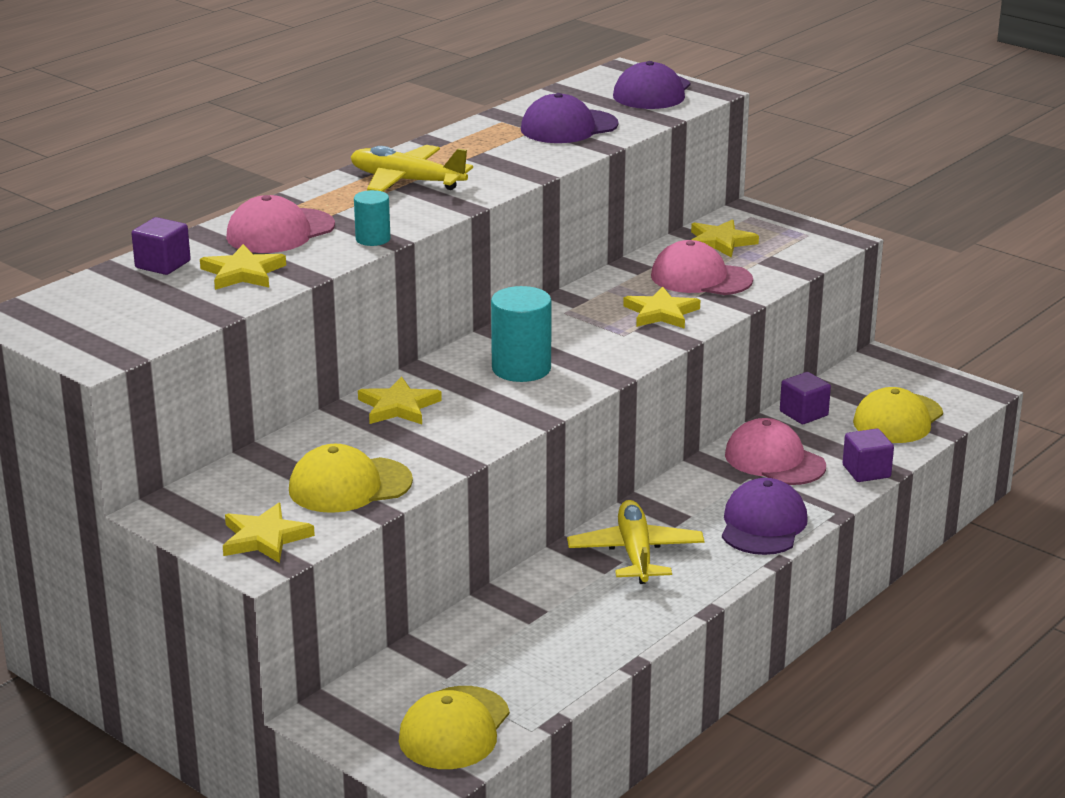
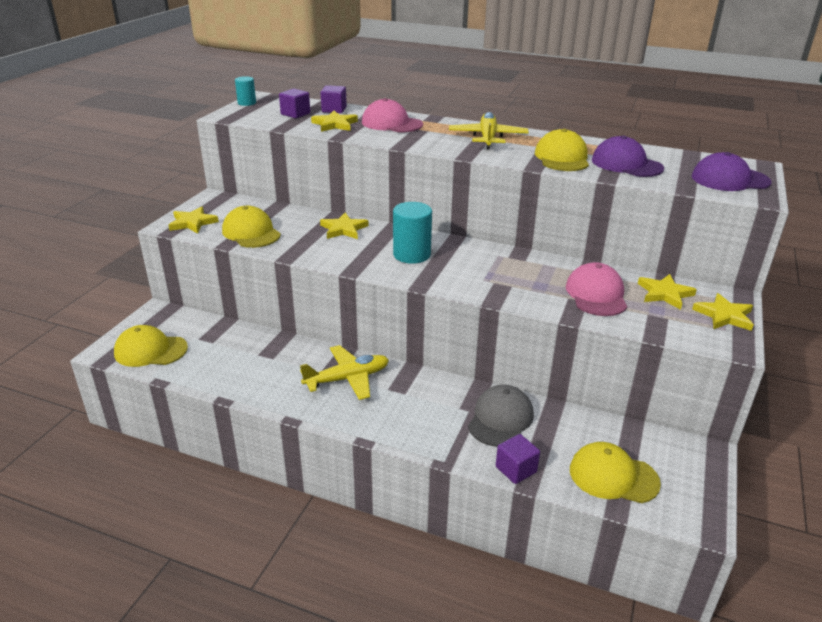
camera: 70 degrees right, 5 degrees up
(373, 239) = (399, 142): turquoise cylinder -> turquoise cylinder (247, 103)
(519, 155) = (562, 158): none -> yellow cap
(661, 313) = (527, 288): yellow star -> yellow star (724, 315)
(763, 524) = (409, 427): purple cap -> none
(774, 460) = (500, 419): pink cap -> grey cap
(803, 413) = (580, 423): purple cube -> purple cube (295, 114)

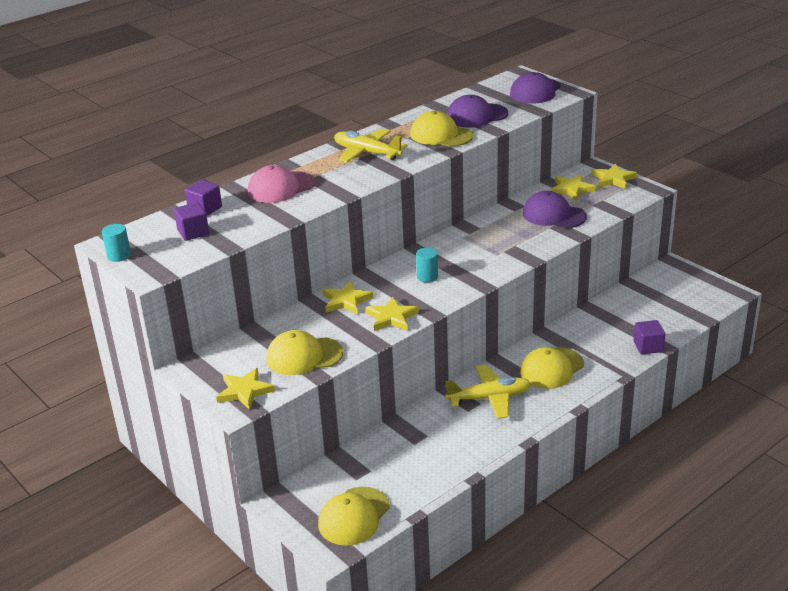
camera: 60 degrees left, 0 degrees up
(335, 124) = (251, 216): yellow star -> yellow star (391, 317)
(347, 379) = (490, 398): yellow plane -> yellow plane turned 75 degrees clockwise
(411, 254) = (427, 276): turquoise cylinder -> turquoise cylinder, size x0.58
(500, 419) = (590, 336): grey cap -> none
(596, 294) = (553, 215): pink cap -> purple cap
(613, 476) = (675, 309): yellow cap -> yellow cap (552, 368)

